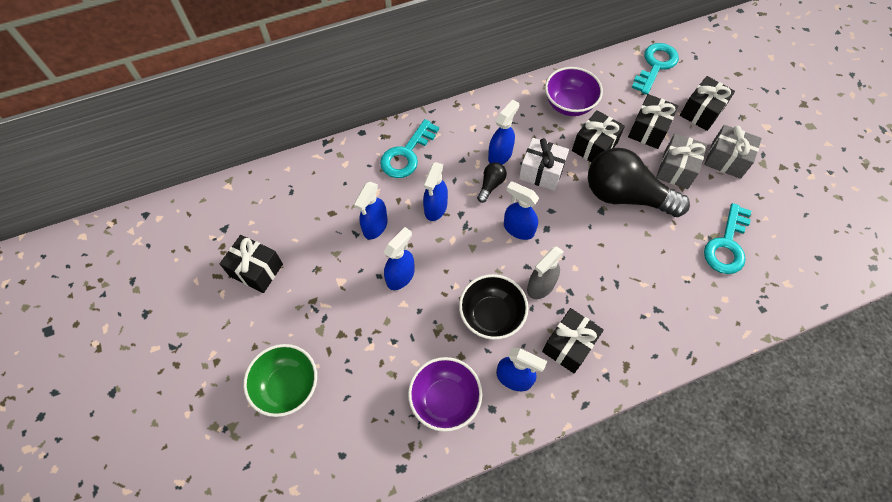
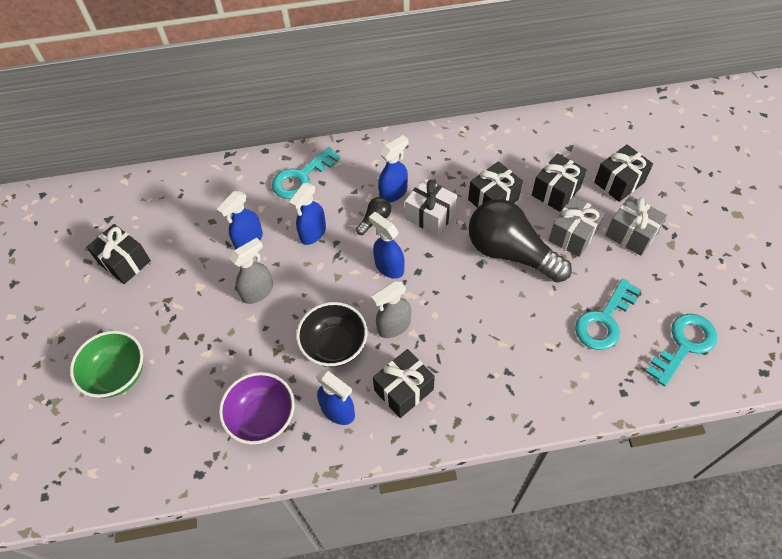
camera: 15 degrees right, 5 degrees down
(400, 276) = (258, 292): blue spray bottle -> grey spray bottle
(569, 104) = (480, 154): purple bowl -> none
(655, 65) = (584, 129): turquoise key -> turquoise key (684, 345)

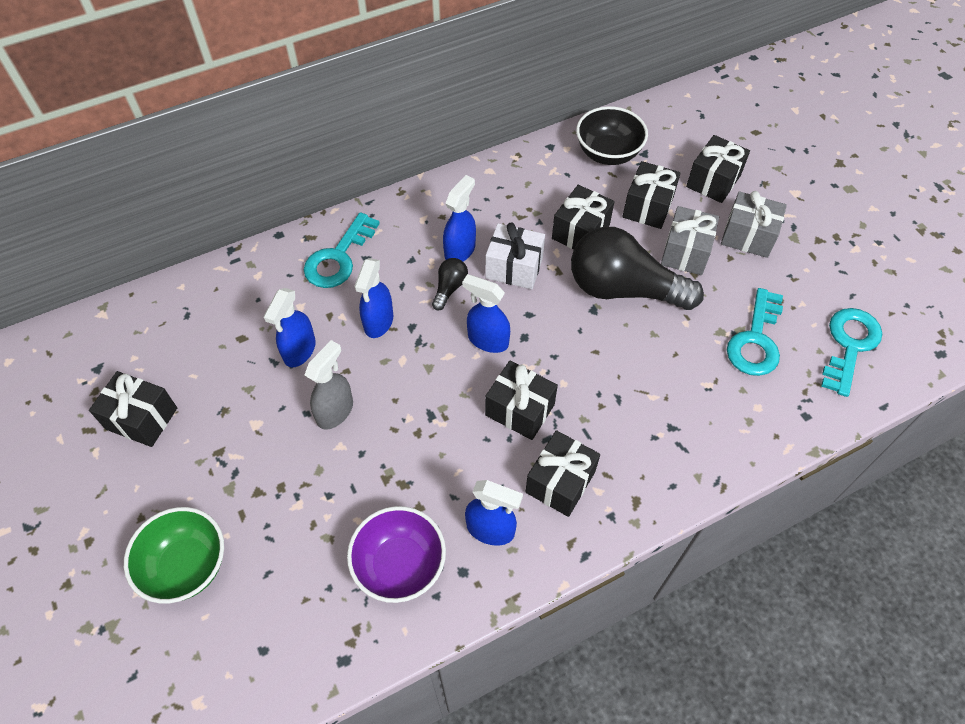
camera: 20 degrees left, 0 degrees up
(334, 346) = (457, 452): black bowl -> black bowl (608, 153)
(393, 326) = (520, 410): grey spray bottle -> black gift

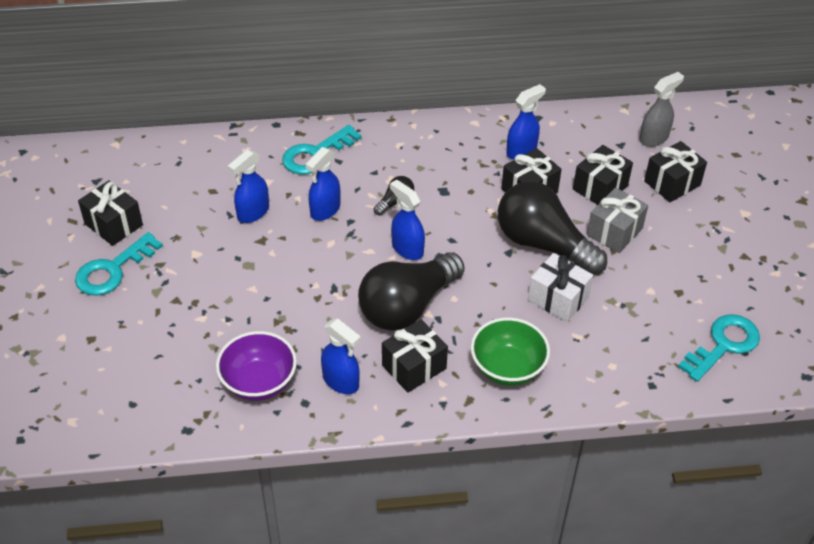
camera: 20 degrees right, 10 degrees down
(187, 566) = (103, 332): green bowl -> green bowl (507, 368)
(335, 411) = (260, 263): grey spray bottle -> grey spray bottle (654, 138)
(460, 250) = (418, 176): blue spray bottle -> blue spray bottle (521, 151)
(514, 268) = (457, 202): white gift -> white gift (558, 299)
(520, 410) = (407, 306): black gift -> black light bulb
(608, 153) = (587, 136): black bowl -> none
(748, 236) = (679, 235): grey gift -> none
(755, 340) = (639, 316): turquoise key -> turquoise key (112, 270)

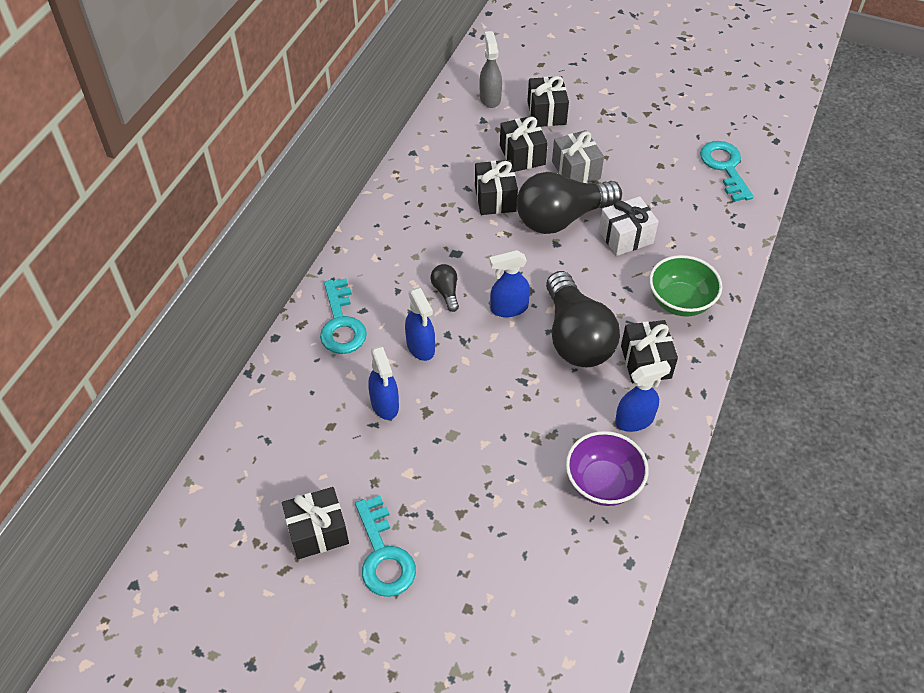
camera: 60 degrees left, 5 degrees up
(521, 151) = (445, 181): blue spray bottle -> none

